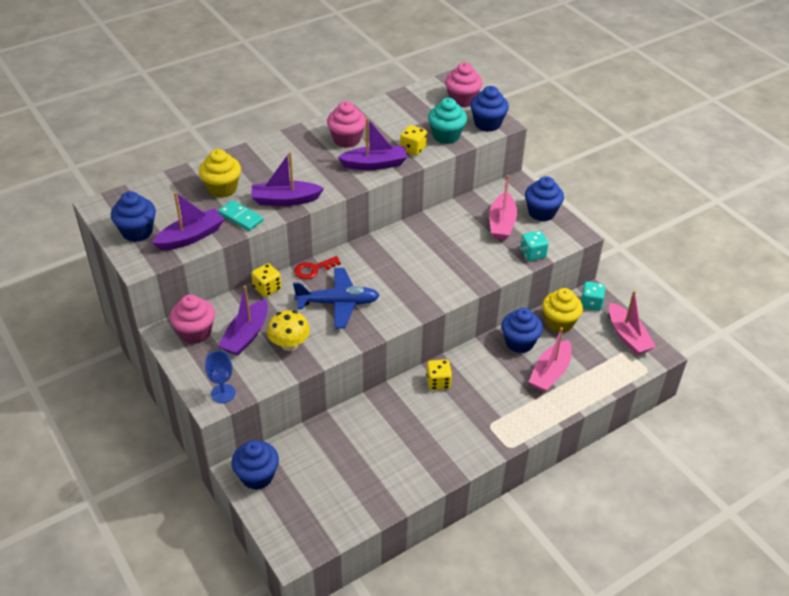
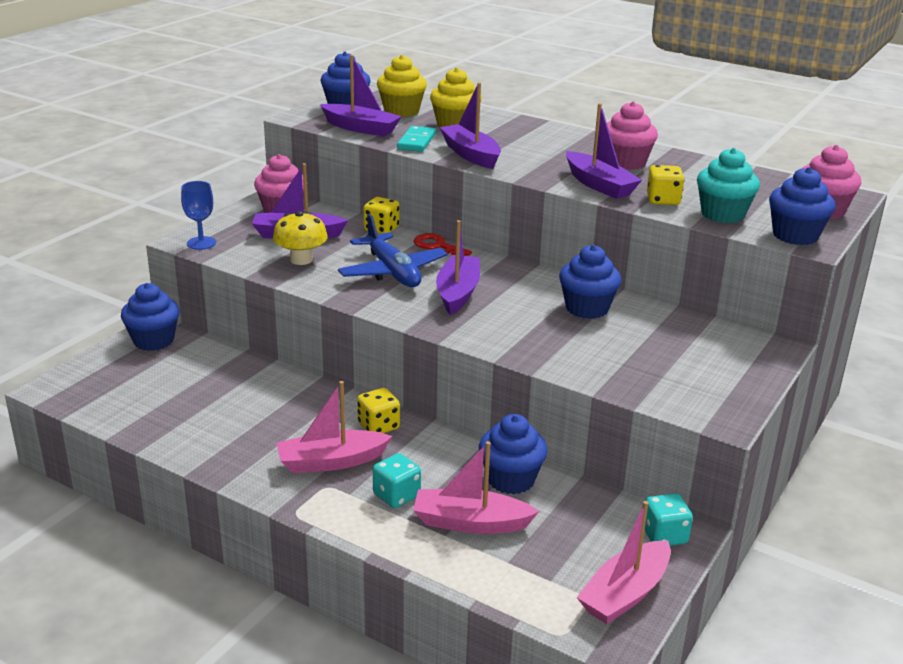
camera: 65 degrees right, 15 degrees down
(387, 282) = (458, 293): none -> purple boat
(502, 223) = (670, 350): pink boat -> pink boat (331, 461)
(532, 254) = (631, 388): turquoise dice -> turquoise dice (396, 495)
(541, 212) = (737, 378): blue cupcake -> blue cupcake (587, 308)
(559, 322) = (588, 510): yellow cupcake -> yellow cupcake (401, 111)

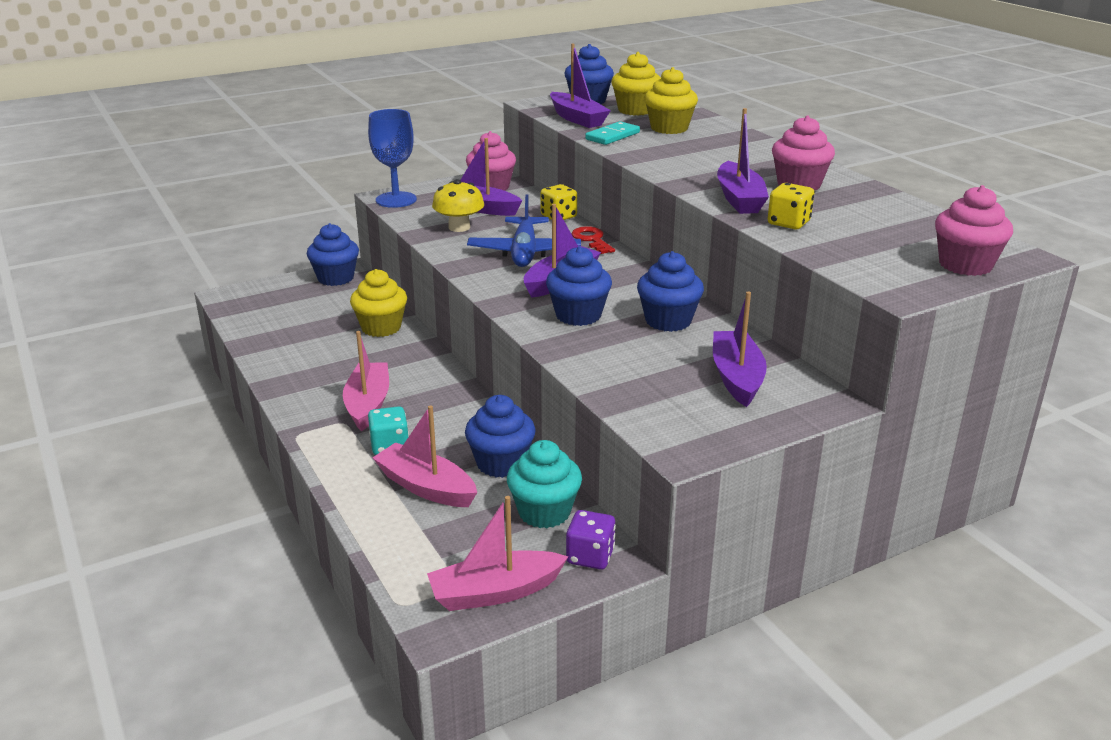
camera: 30 degrees right, 0 degrees up
(201, 243) = (396, 200): blue goblet -> blue goblet, size x1.53
(259, 381) = (381, 328): none -> yellow cupcake
(331, 461) = (368, 404): pink boat -> pink boat turned 75 degrees clockwise
(378, 426) = (436, 388): yellow dice -> none
(471, 155) = (648, 154): purple boat -> purple boat (737, 377)
(664, 535) = (590, 556): turquoise dice -> purple dice
(722, 214) = (837, 247): turquoise cupcake -> turquoise cupcake (544, 512)
(795, 235) = (893, 281): blue cupcake -> blue cupcake (578, 315)

